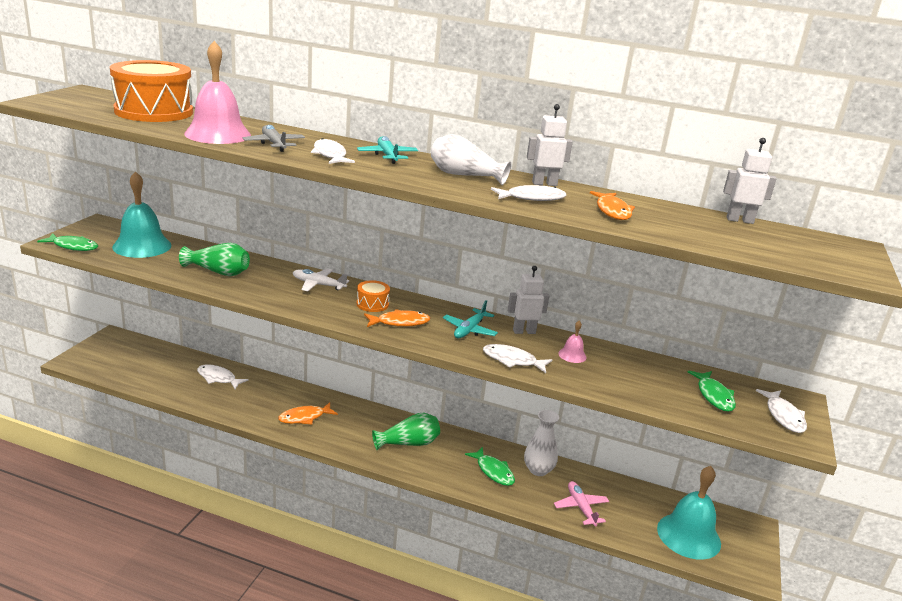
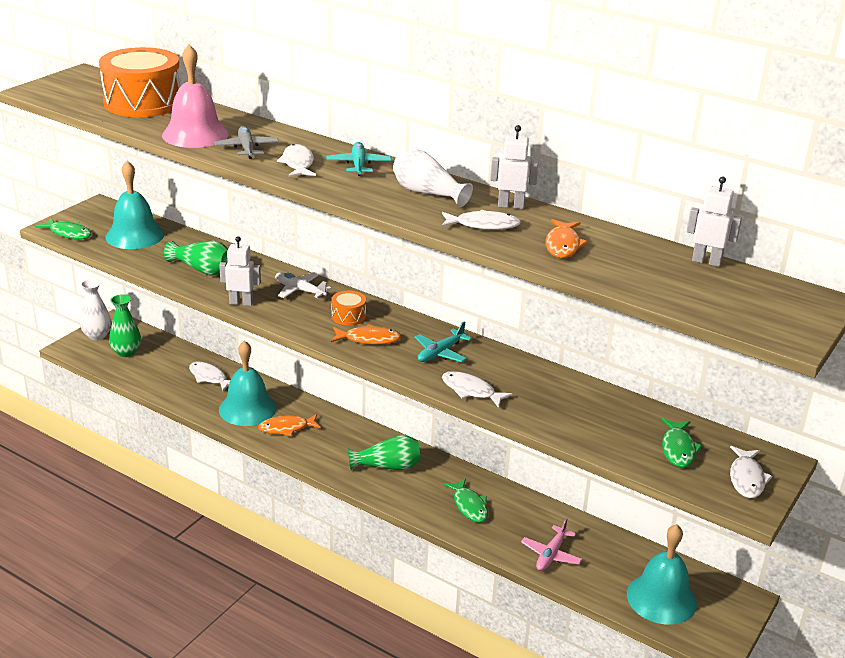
camera: 15 degrees right, 5 degrees up
(131, 361) = (126, 352): none -> green vase
(262, 403) = (247, 408): none -> turquoise bell
(524, 331) = (500, 359): white robot -> white robot (241, 303)
(538, 470) = (520, 510): white vase -> white vase (97, 335)
(572, 355) = (541, 390): pink bell -> none
(581, 507) = (551, 554): pink plane -> pink plane turned 150 degrees counterclockwise

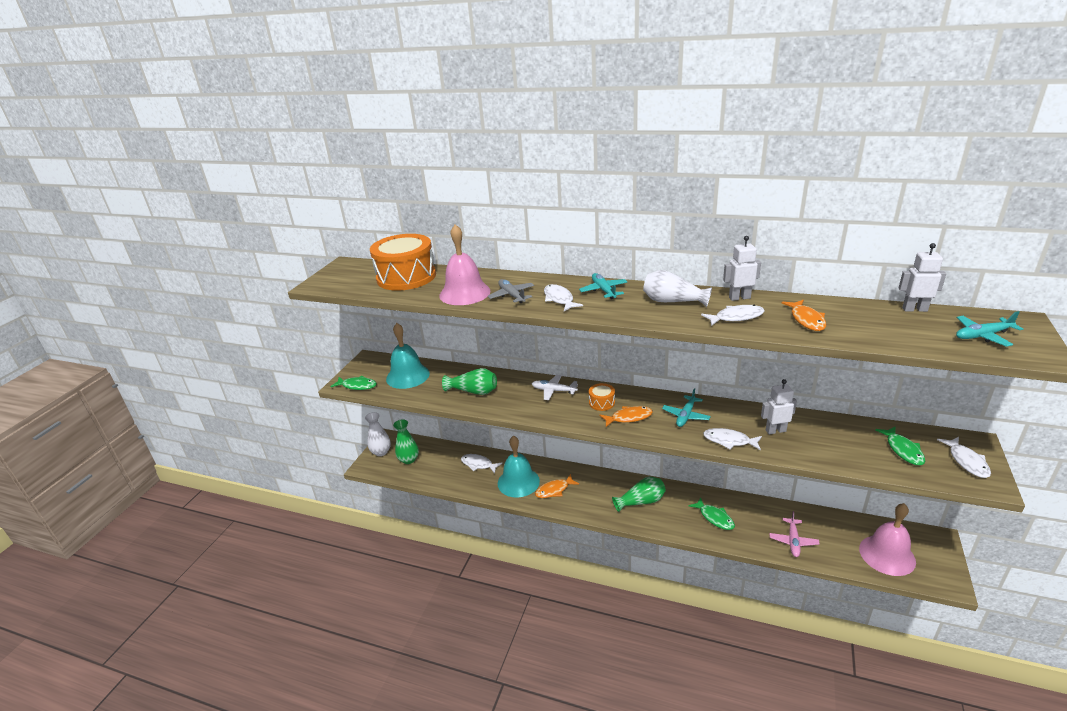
camera: 10 degrees left, 0 degrees up
(241, 303) = (518, 411): white robot -> white robot (775, 430)
(661, 598) = (887, 555): turquoise bell -> pink bell
(751, 304) = (982, 336): none -> turquoise plane

